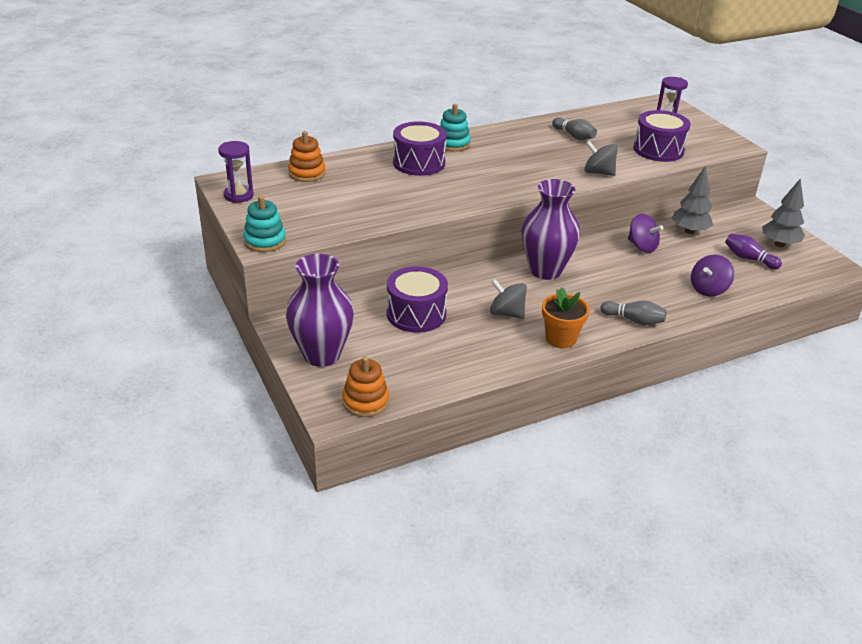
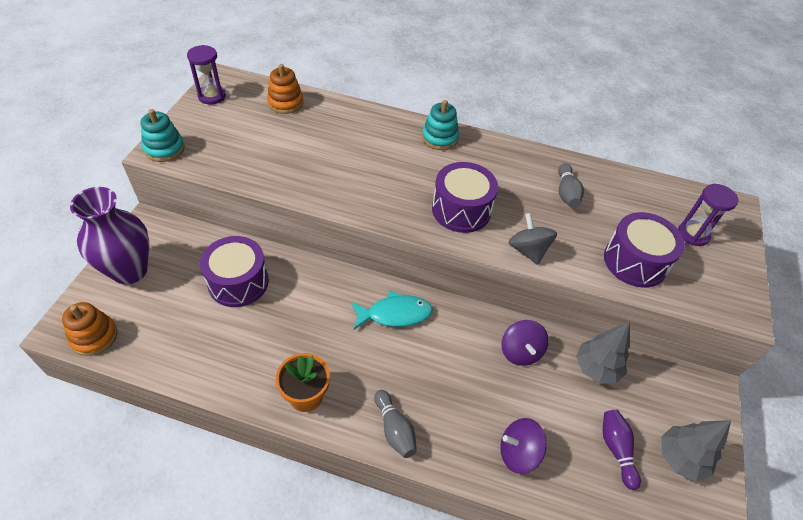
camera: 40 degrees right, 15 degrees up
(419, 163) = (382, 142): purple drum -> purple drum (461, 210)
(506, 313) = (302, 334): grey spinning top -> none
(545, 270) = (395, 314): purple vase -> turquoise fish

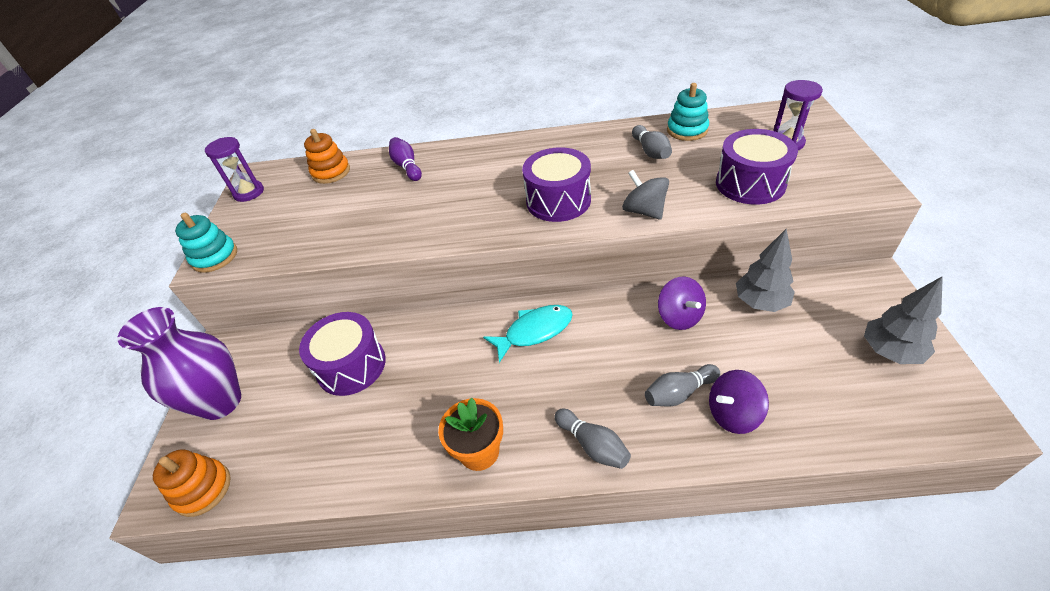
camera: 10 degrees left, 5 degrees down
(439, 138) = (503, 149): turquoise stacking toy -> turquoise stacking toy (687, 130)
(484, 417) = (679, 393): none -> grey bowling pin
(616, 449) = (826, 369): purple bowling pin -> purple bowling pin (407, 166)

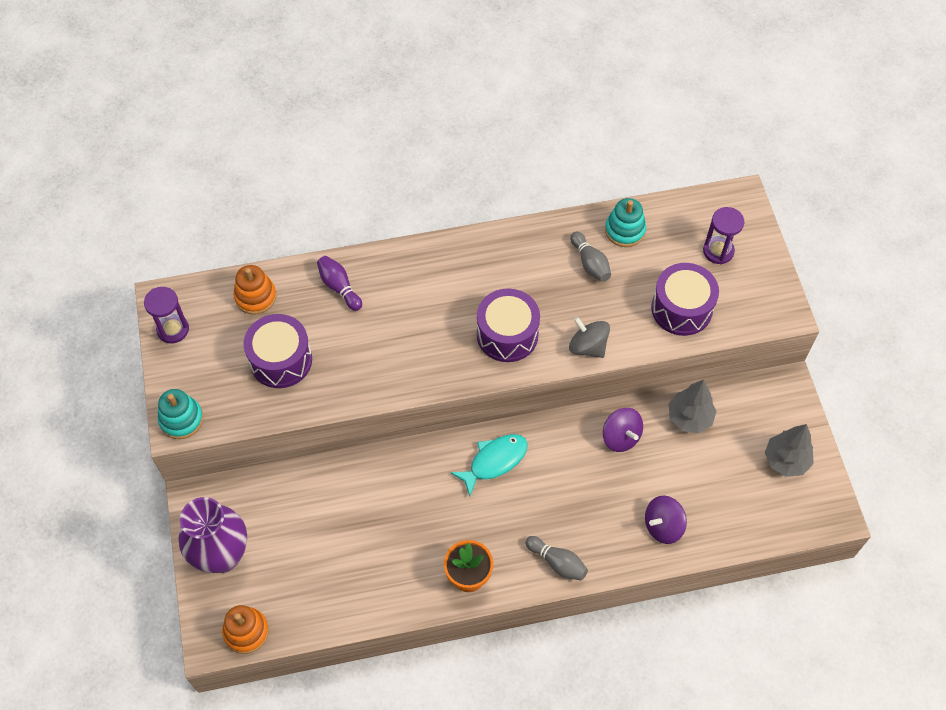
camera: 15 degrees left, 15 degrees up
(351, 366) = (333, 509): purple drum -> purple drum (281, 360)
(679, 393) = (621, 511): grey bowling pin -> none

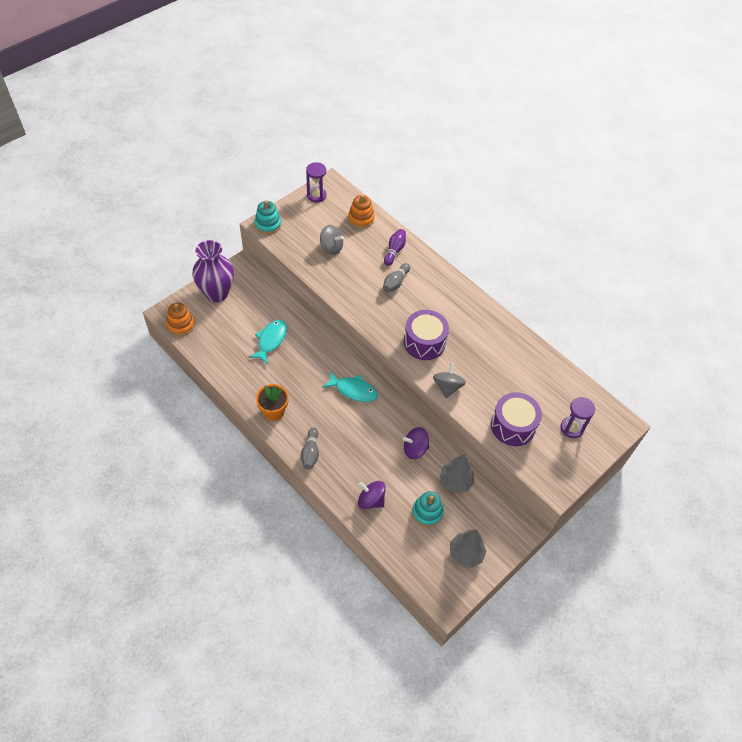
camera: 55 degrees right, 5 degrees down
(281, 360) = (331, 247): purple drum -> grey spinning top
(351, 523) = (270, 340): none -> turquoise fish
(590, 263) = (505, 362): grey bowling pin -> grey bowling pin (395, 283)
(620, 437) = (415, 449): purple spinning top -> purple spinning top turned 60 degrees clockwise
(624, 230) = (544, 369): turquoise stacking toy -> turquoise stacking toy (427, 512)

